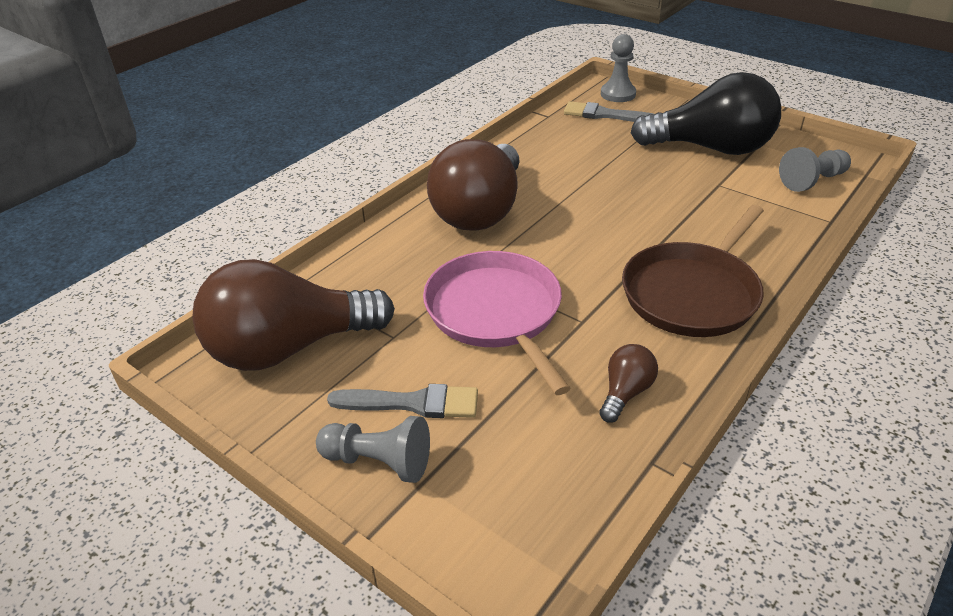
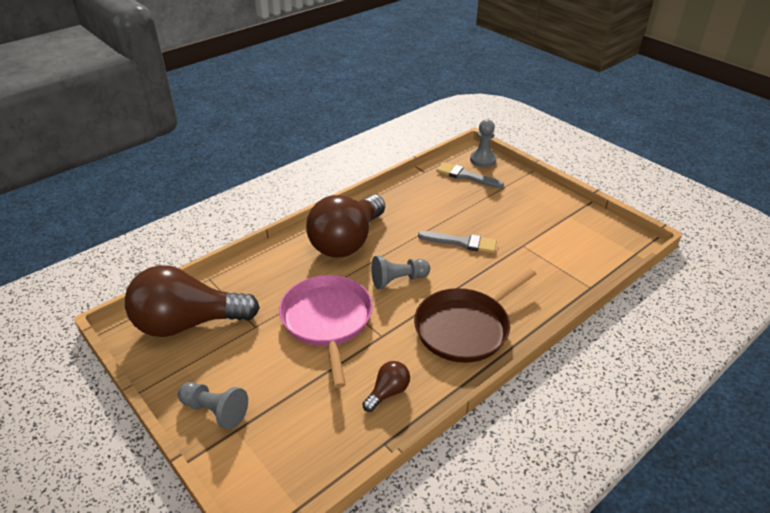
camera: 10 degrees right, 0 degrees up
(412, 403) = (250, 375): grey brush -> grey brush (461, 242)
(711, 148) = (530, 215): black light bulb -> none
(812, 181) = (593, 252): grey pawn -> grey pawn (398, 280)

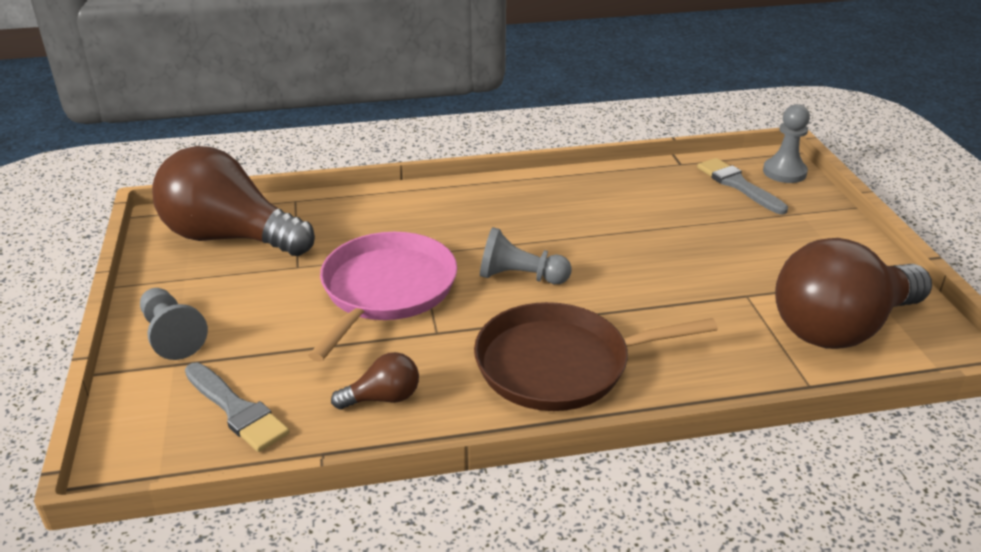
camera: 30 degrees right, 5 degrees down
(347, 242) = (494, 213): brown light bulb -> brown light bulb (840, 328)
(461, 242) = (653, 262): grey brush -> grey brush (236, 410)

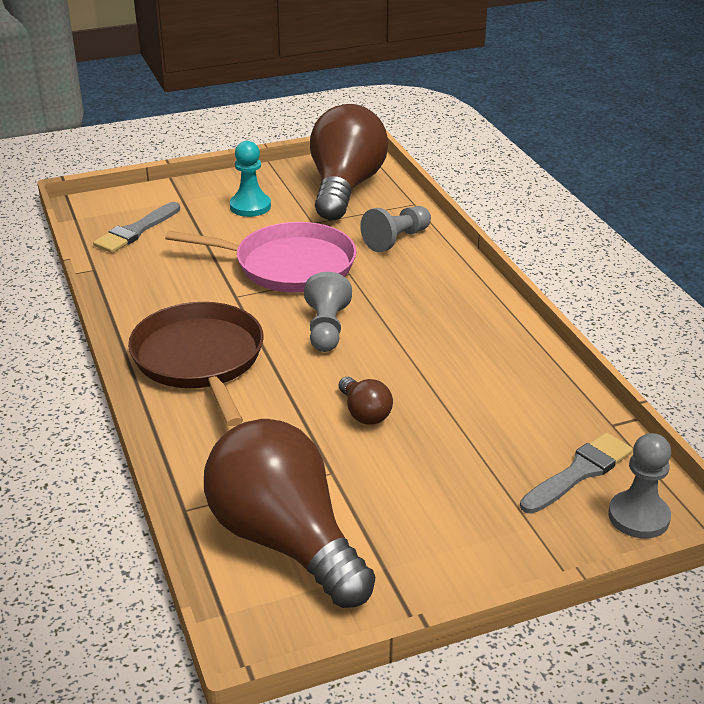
camera: 80 degrees right, 0 degrees up
(172, 335) = (213, 192): grey pawn -> grey pawn (396, 239)
(230, 308) = (250, 206): none -> turquoise pawn
(383, 398) = (151, 283): brown light bulb -> brown light bulb (364, 413)

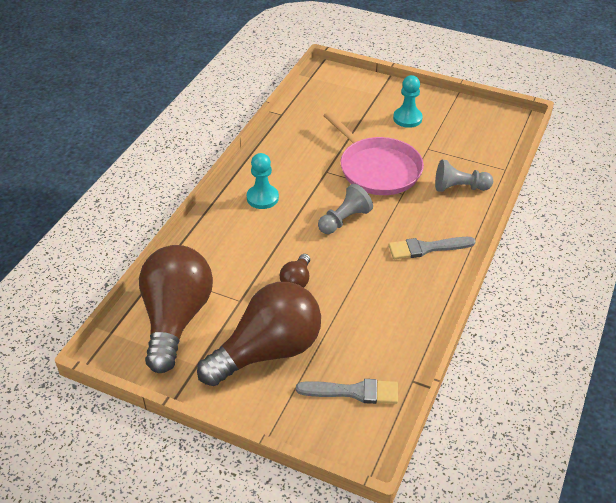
camera: 45 degrees right, 10 degrees up
(136, 231) = (329, 101): grey brush -> grey brush (426, 248)
(199, 359) = (262, 198): brown pan -> turquoise pawn
(345, 187) = (478, 135): brown light bulb -> brown light bulb (268, 351)
(638, 517) = (347, 438): grey pawn -> none

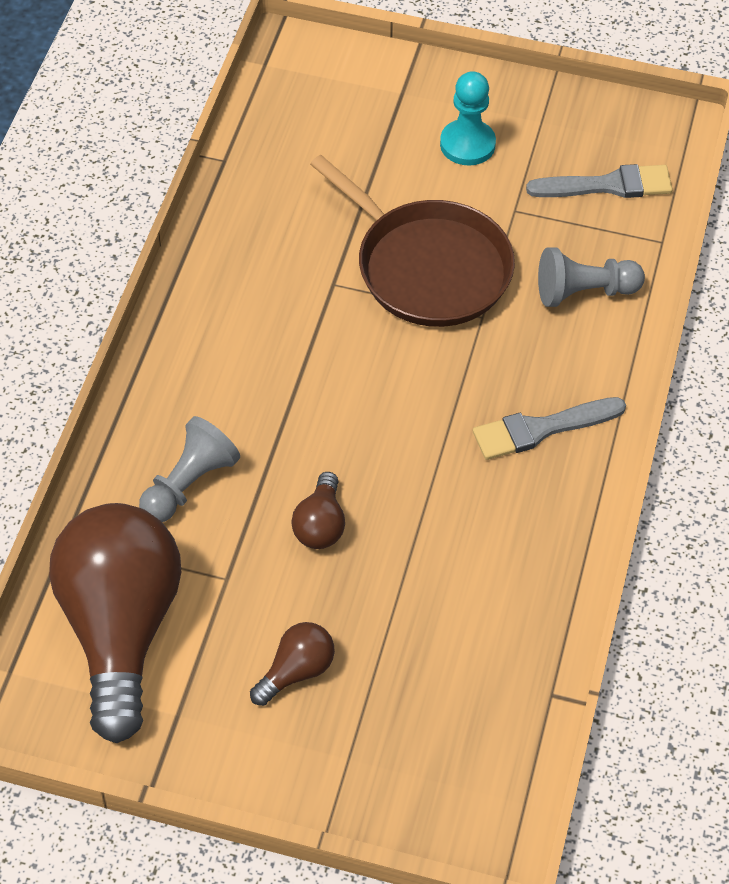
camera: 10 degrees left, 10 degrees up
(262, 198) = (225, 357): turquoise pawn -> none
(268, 351) = (296, 671): brown light bulb -> brown light bulb, size x0.43
(344, 220) = (384, 387): grey pawn -> grey pawn (189, 484)
(353, 392) = (456, 729): grey brush -> grey brush (608, 185)
(377, 169) = (428, 267): pink pan -> brown pan

